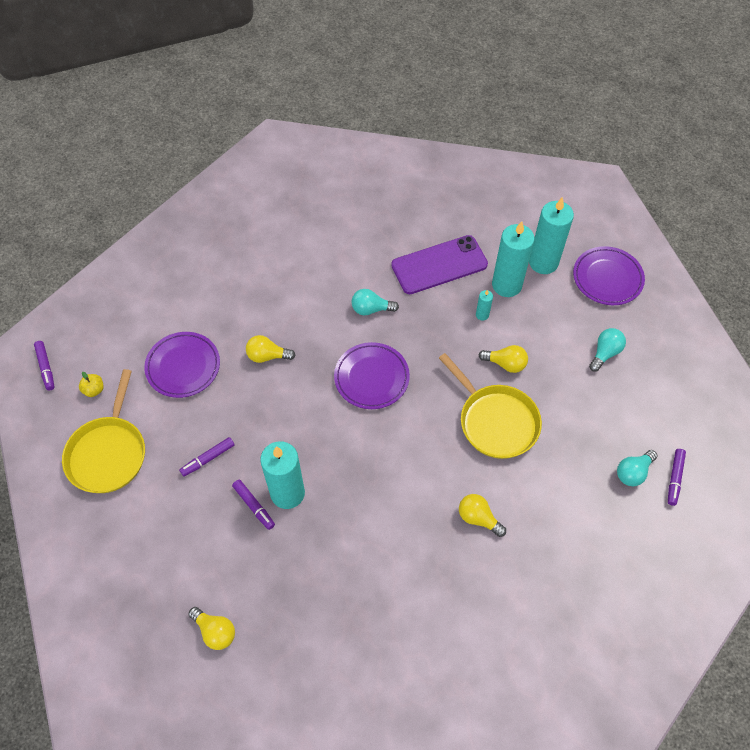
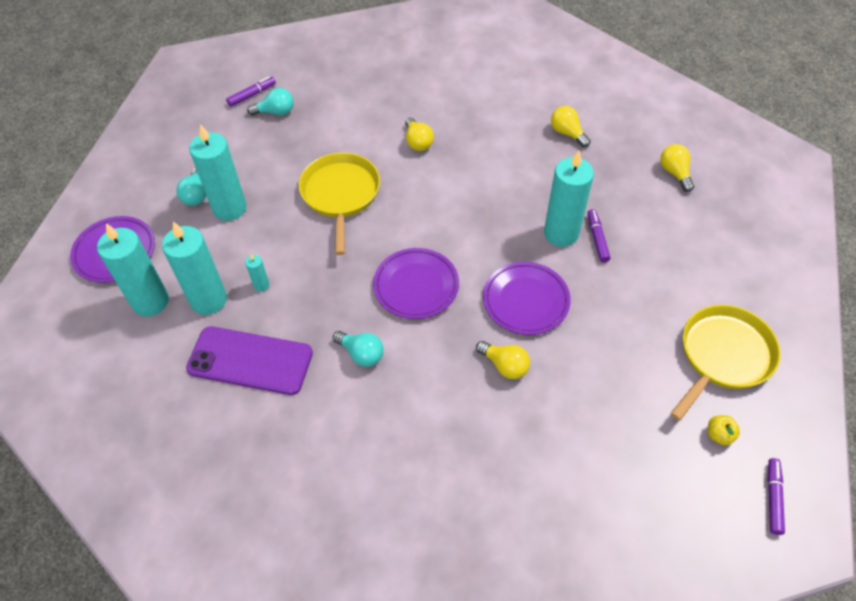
camera: 145 degrees left, 5 degrees down
(183, 367) = (603, 405): purple plate -> purple plate (525, 301)
(208, 459) = (621, 298): purple marker -> none
(505, 364) = (286, 232): yellow light bulb -> yellow light bulb (567, 133)
(567, 357) = (229, 208): none -> turquoise candle
(605, 353) = (196, 195): turquoise light bulb -> turquoise light bulb turned 75 degrees counterclockwise

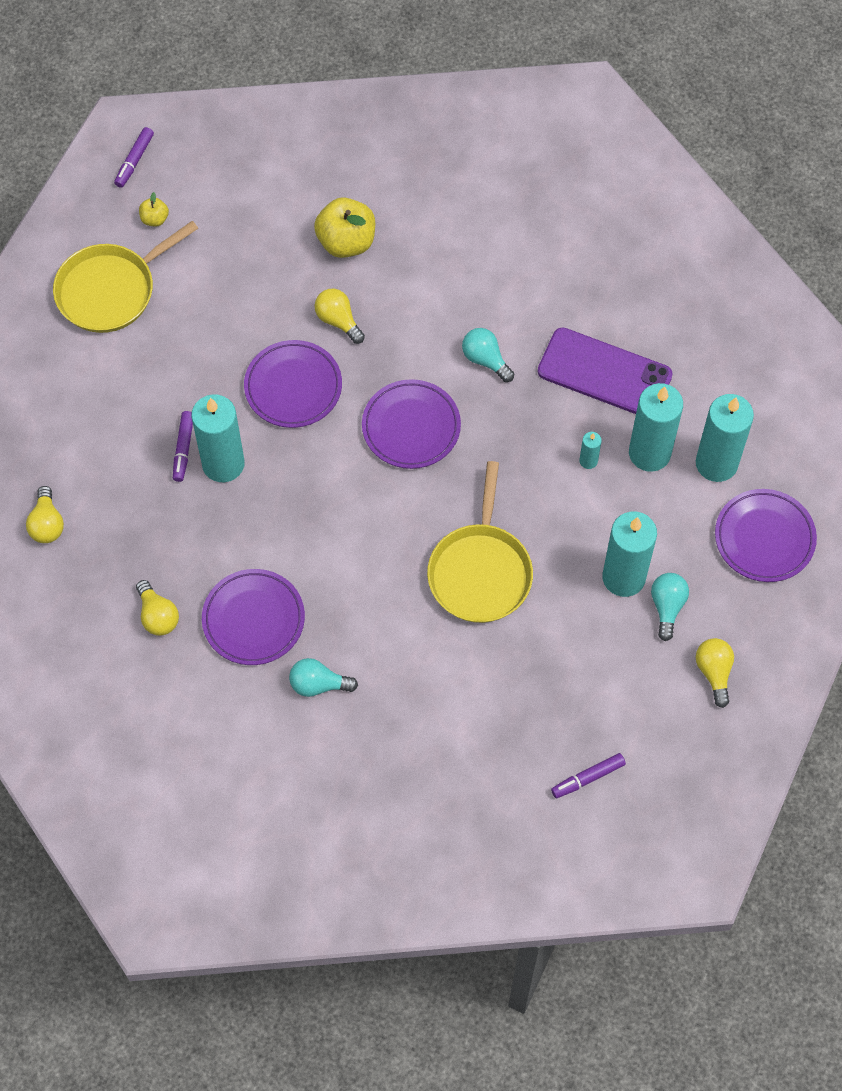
camera: 170 degrees left, 10 degrees up
(275, 112) = (554, 736): turquoise light bulb -> turquoise light bulb (318, 684)
(417, 142) = (364, 640): yellow light bulb -> yellow light bulb (714, 672)
(499, 141) = (253, 619): none -> purple plate
(521, 446) = (346, 242): none -> yellow apple

